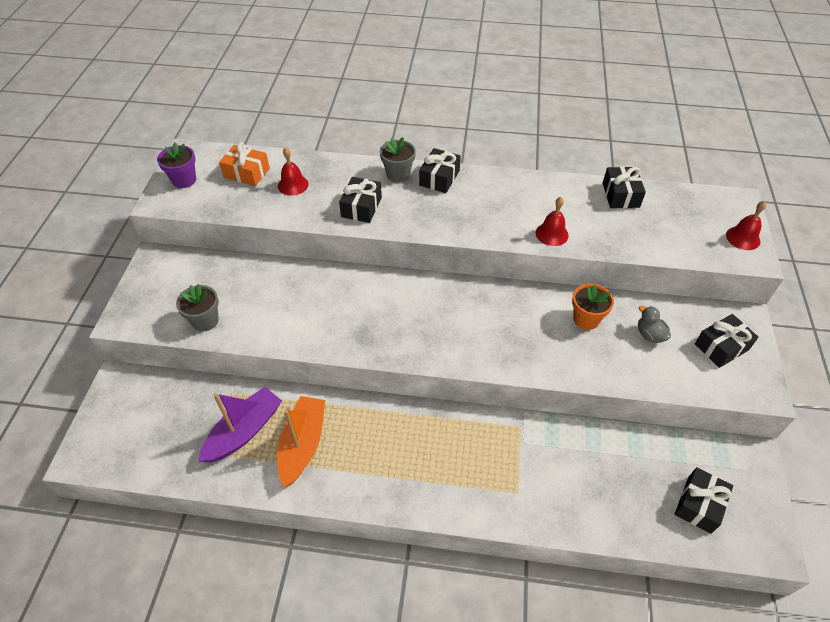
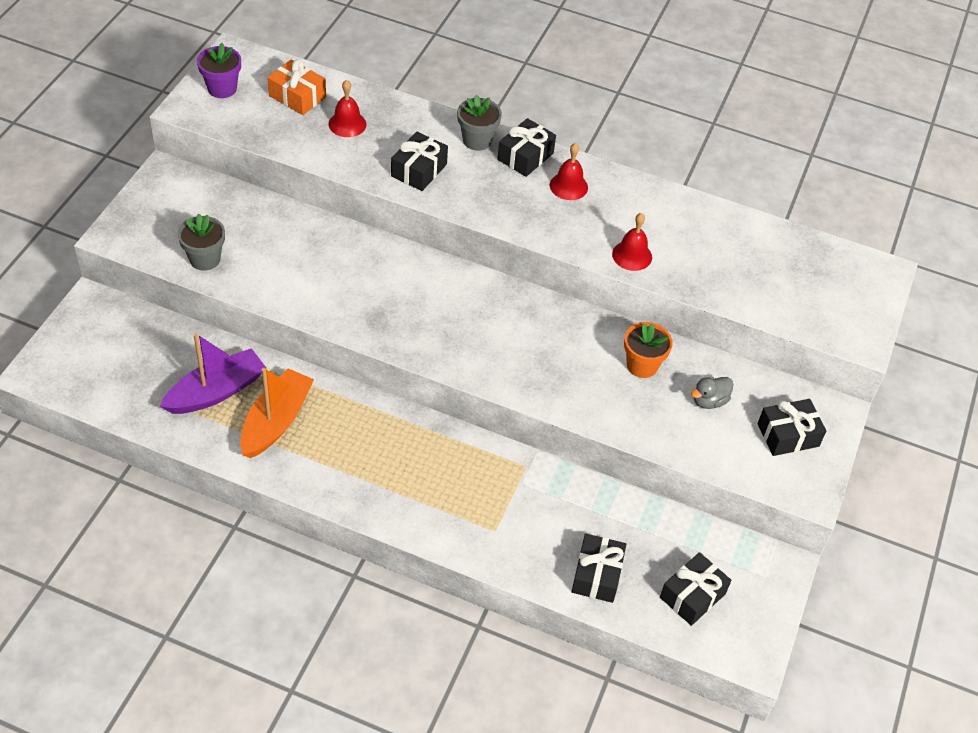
camera: 10 degrees right, 0 degrees up
(620, 195) = (739, 229): black gift -> black gift (597, 575)
(649, 335) = (709, 401): grey duck -> grey duck turned 105 degrees counterclockwise
(743, 238) = (862, 316): red bell -> red bell (568, 186)

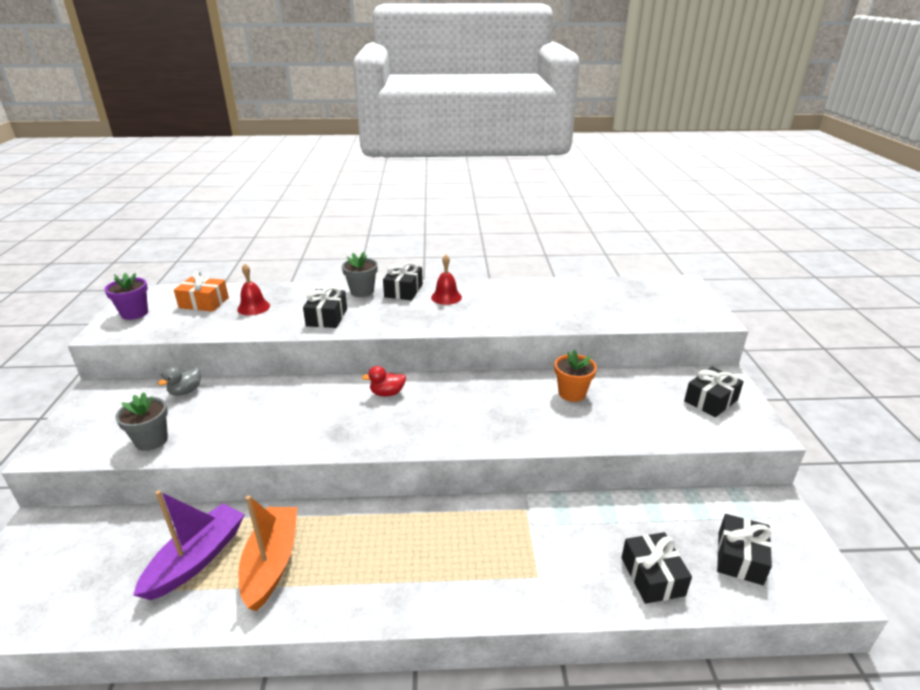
camera: 20 degrees left, 20 degrees down
(448, 288) = (387, 393): none -> red duck
(632, 255) = (522, 319): red bell -> none
(709, 401) = (638, 399): grey duck -> grey duck (185, 391)

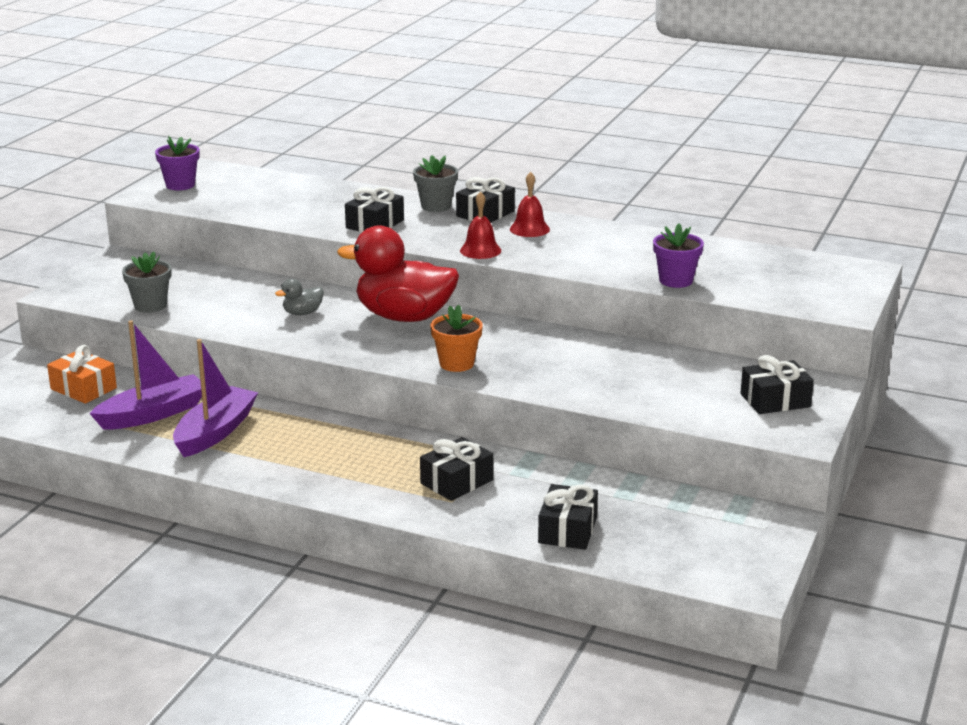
camera: 25 degrees right, 5 degrees down
(185, 391) = (202, 274): grey duck -> grey duck (302, 313)
(204, 303) = (255, 187): orange gift -> orange gift (83, 388)
(253, 307) = (304, 201): red bell -> red bell (480, 250)
(271, 563) = (215, 432): orange boat -> purple boat
(387, 393) = (404, 317): red duck -> red duck, size x2.39
(572, 393) = (612, 359): orange flower pot -> orange flower pot (456, 364)
(586, 319) = (676, 280): none -> purple flower pot
(740, 558) = (678, 543): black gift -> black gift (456, 482)

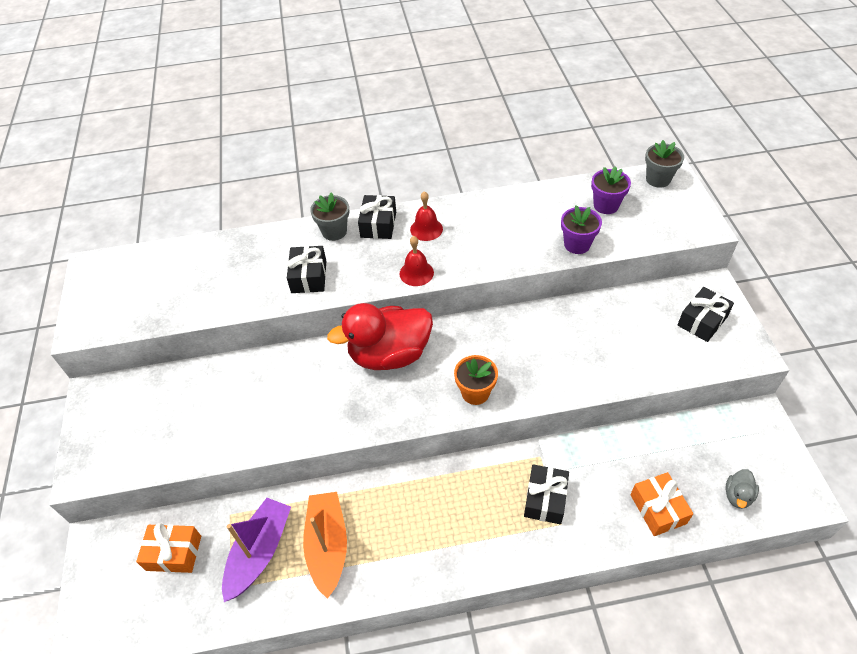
camera: 30 degrees left, 25 degrees up
(150, 305) = (178, 446): grey flower pot -> grey flower pot (658, 179)
(180, 185) = (100, 298): purple flower pot -> purple flower pot (606, 205)
(215, 432) = (327, 546): purple boat -> orange boat
(302, 313) = (310, 390): grey duck -> grey duck (737, 495)
(567, 530) = (658, 509): black gift -> orange gift

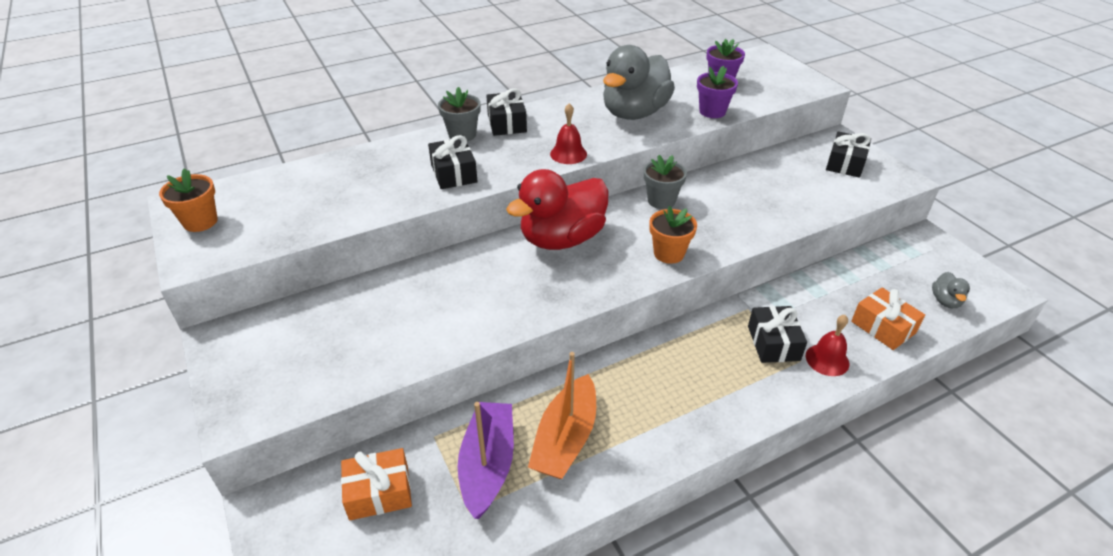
camera: 20 degrees left, 10 degrees down
(98, 289) = (200, 222): none -> orange flower pot
(327, 546) = (565, 439): orange boat -> orange boat turned 135 degrees counterclockwise
(426, 229) = (559, 120): red bell -> red bell (827, 359)
(500, 233) = (634, 113): none -> grey duck
(658, 179) = (755, 59): grey flower pot -> grey flower pot (661, 200)

